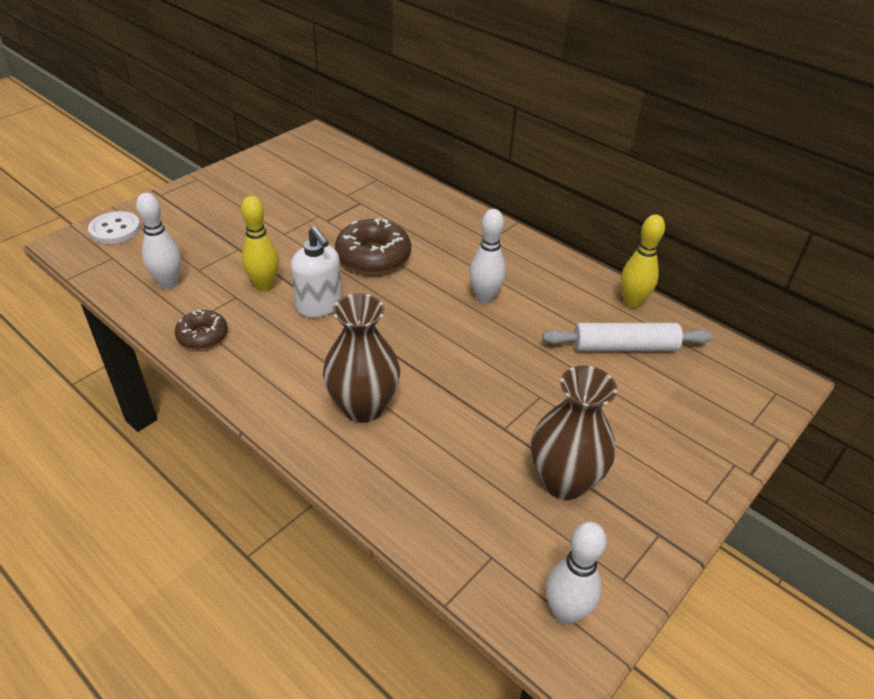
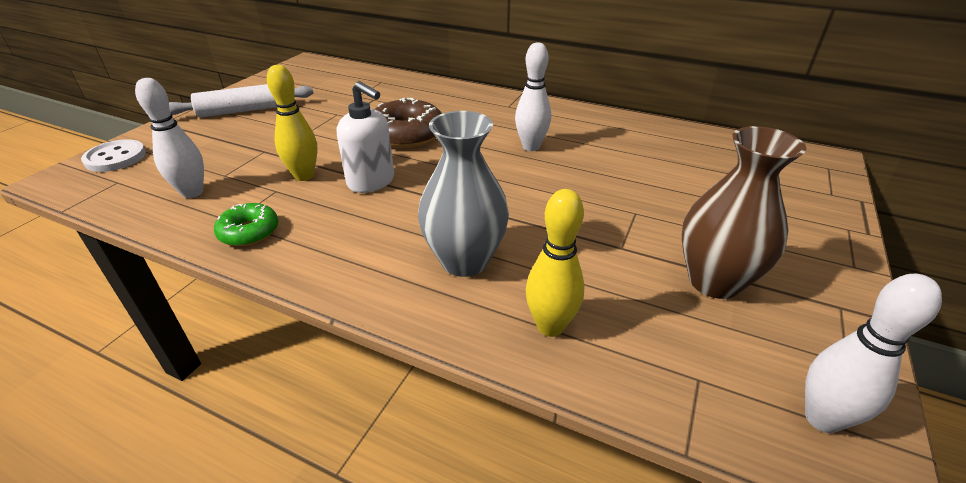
camera: 15 degrees left, 5 degrees down
(202, 335) = (249, 232): brown donut -> green donut
(363, 407) = (464, 261): brown vase -> grey vase
(624, 347) = (679, 160): white rolling pin -> white rolling pin (244, 110)
(632, 302) = (660, 128): yellow bowling pin -> yellow bowling pin (550, 326)

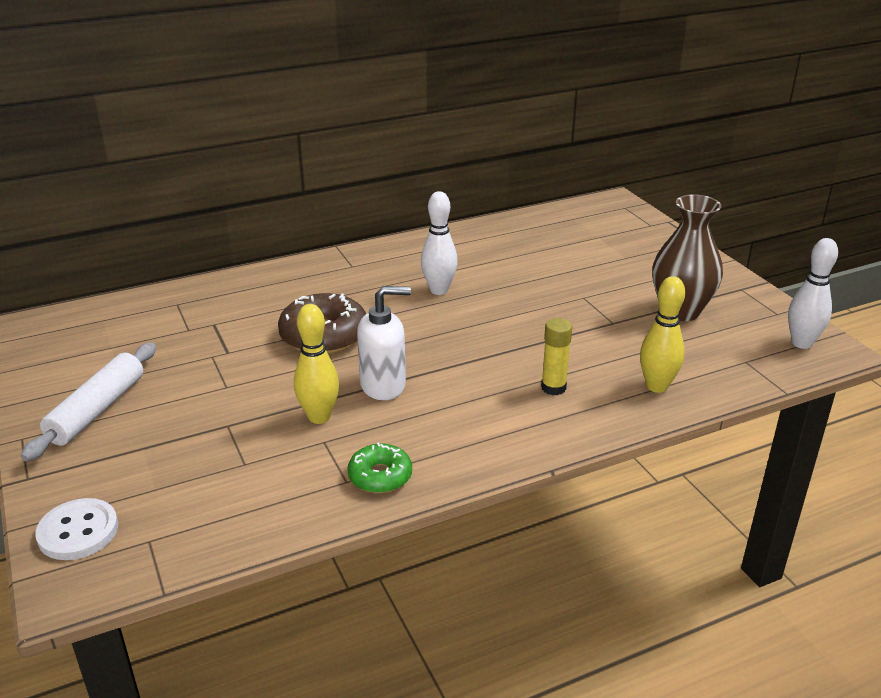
camera: 50 degrees left, 5 degrees down
(192, 192) = (254, 492): white bowling pin -> none
(464, 261) = (553, 388): grey vase -> yellow glue stick

